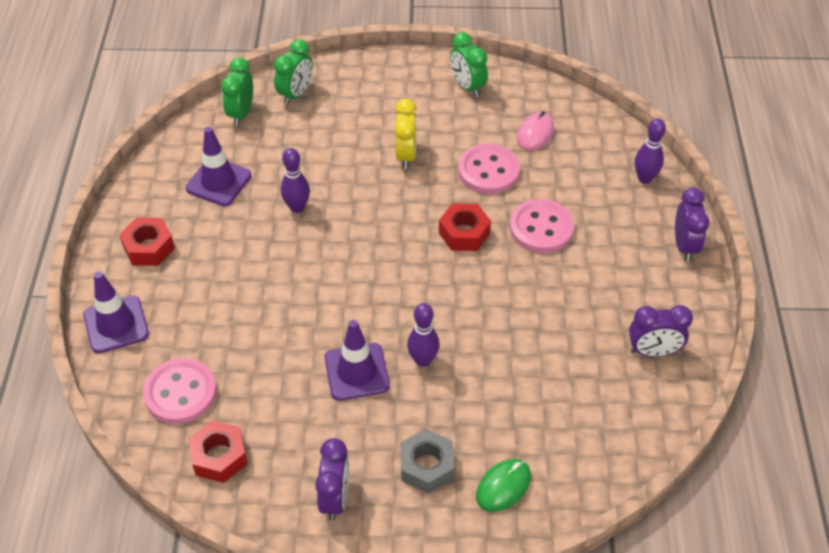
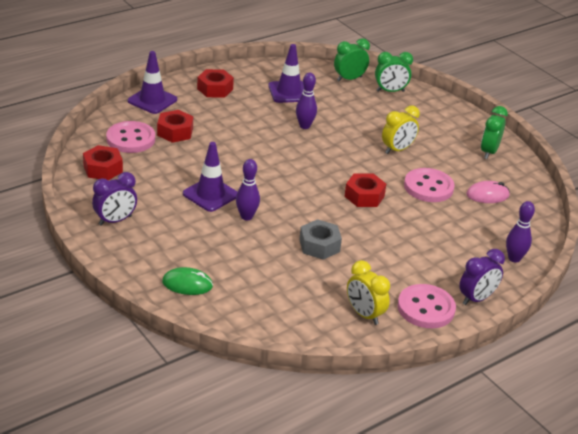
camera: 50 degrees right, 15 degrees down
(204, 338) = (175, 132): none -> red nut
(426, 466) = (171, 247): grey nut -> grey nut (319, 245)
(541, 228) = (409, 227): pink button -> pink button (426, 308)
(653, 351) = (364, 314): purple clock -> yellow clock

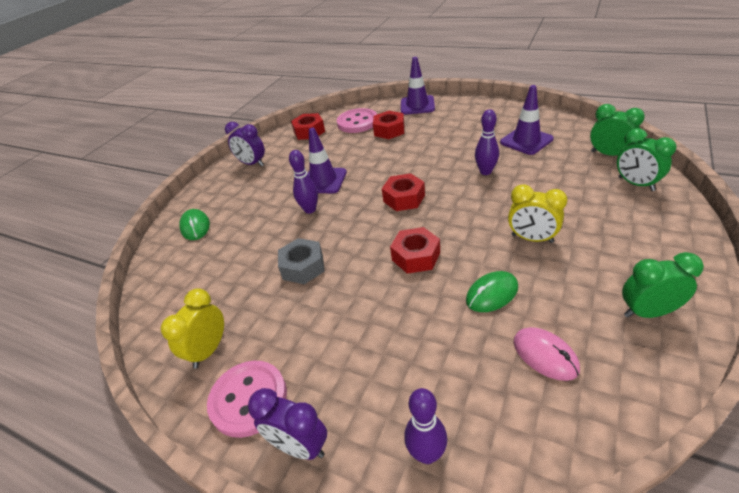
camera: 70 degrees right, 5 degrees up
(215, 89) = (472, 115): red nut -> red nut (404, 198)
(428, 187) = (492, 294): pink button -> green mouse

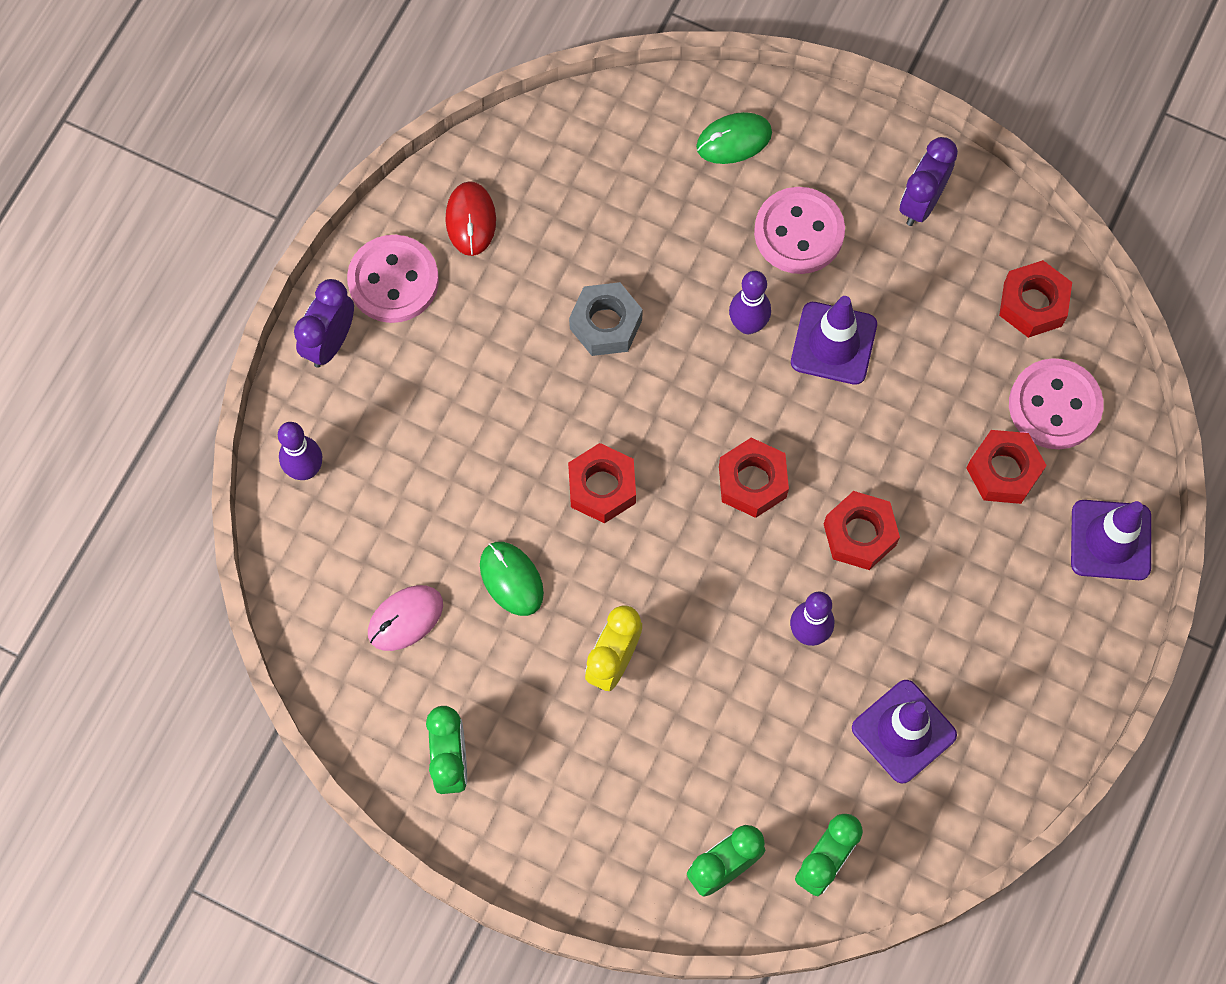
camera: 85 degrees right, 30 degrees up
(209, 350) = (471, 220): yellow clock -> red mouse
(258, 198) = (799, 232): none -> pink button
(427, 163) = (859, 534): none -> red nut

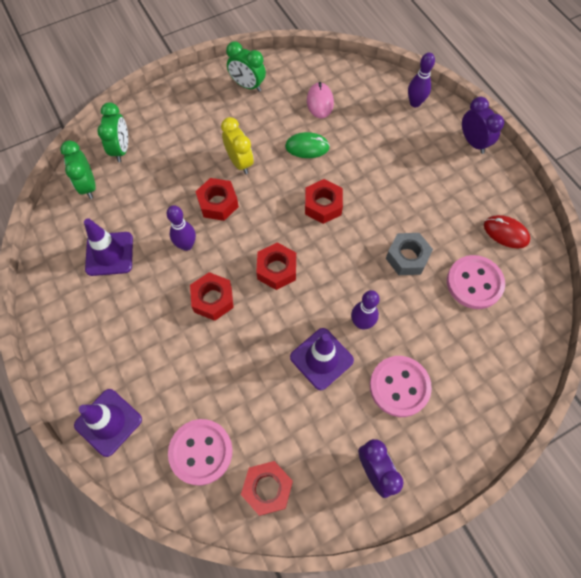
camera: 125 degrees right, 5 degrees down
(393, 281) = (491, 183): pink button -> pink button (474, 283)
(734, 140) = (480, 391): green mouse -> none
(1003, 471) = (188, 394): red nut -> red nut (218, 203)

